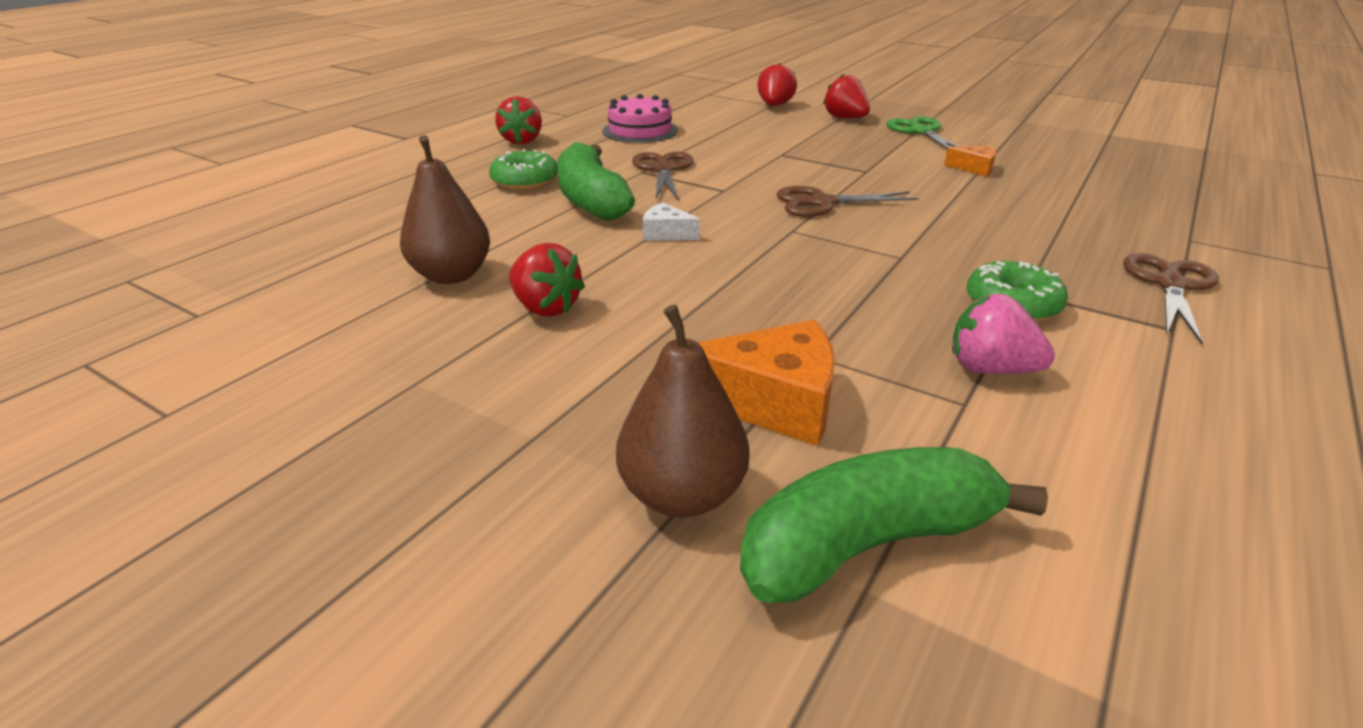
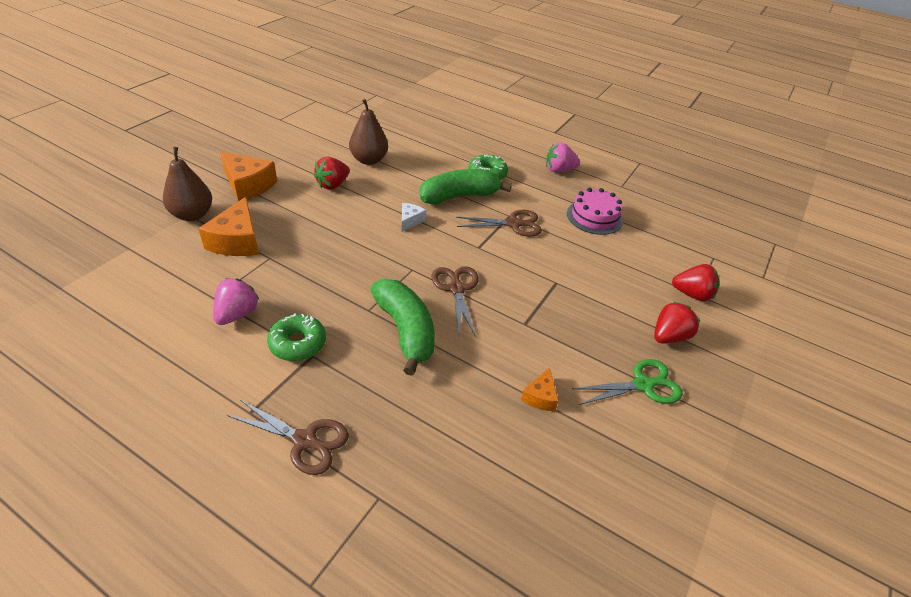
camera: 85 degrees right, 10 degrees up
(522, 141) = (559, 170): red strawberry -> pink strawberry
(536, 421) = (248, 185): none -> orange cheese
(867, 544) = (147, 252): green banana -> green banana (405, 331)

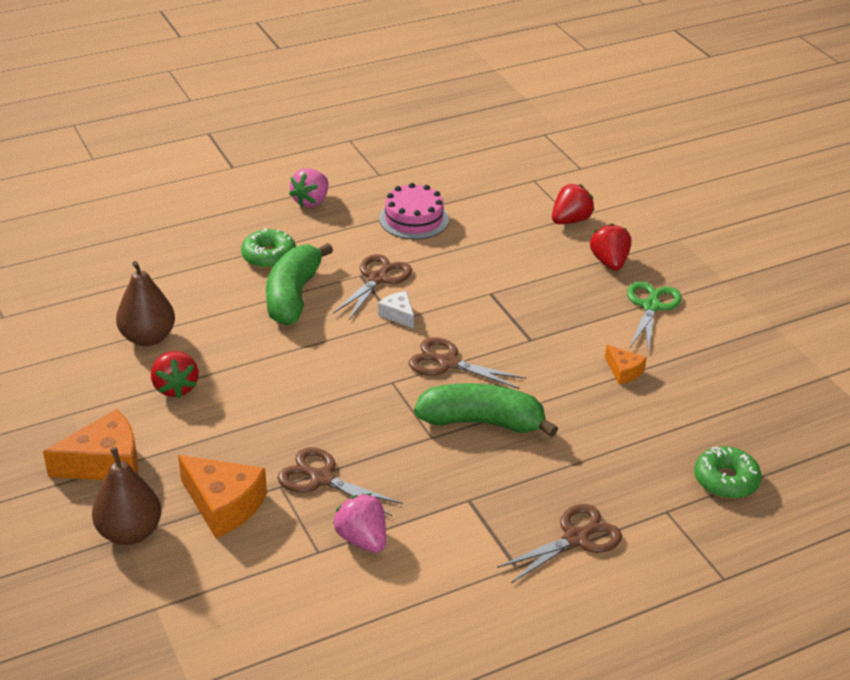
camera: 55 degrees left, 5 degrees down
(288, 272) = (321, 478): none -> brown scissors
(298, 343) = (444, 505): green donut -> green donut (726, 480)
(410, 221) = (306, 351): white cheese -> white cheese (398, 315)

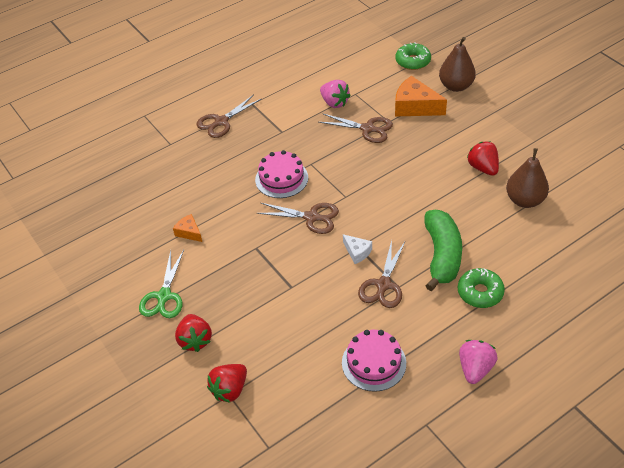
camera: 175 degrees right, 10 degrees up
(105, 463) = (493, 116): orange cheese -> none
(482, 422) = (281, 178): green banana -> pink cake
(726, 480) = (133, 167): green donut -> green donut (413, 61)

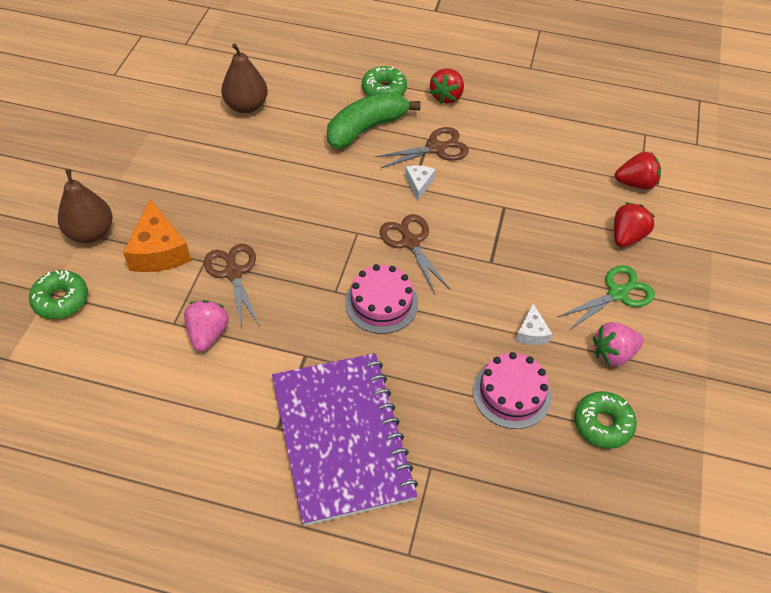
camera: 135 degrees left, 5 degrees up
(108, 223) = (602, 424): none -> green donut
(189, 232) = (531, 333): orange cheese -> white cheese
(221, 122) = (342, 438): brown scissors -> purple notebook
(374, 363) = (515, 116): pink cake -> pink cake (511, 393)
(475, 369) = (458, 64): pink strawberry -> pink strawberry (613, 354)
(483, 168) = (223, 151): red strawberry -> red strawberry (446, 96)

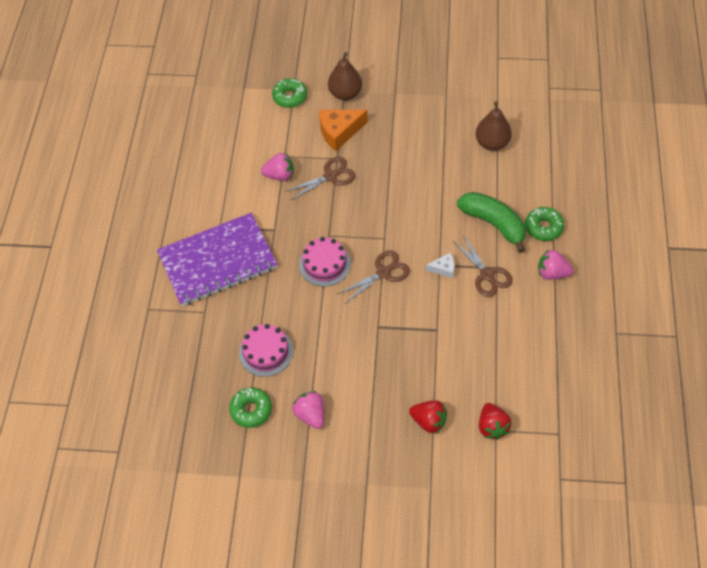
camera: 85 degrees right, 5 degrees up
(446, 96) = (552, 273): red strawberry -> pink strawberry
(531, 333) = (318, 359): white cheese -> none
(618, 293) = (368, 416): green scissors -> none

